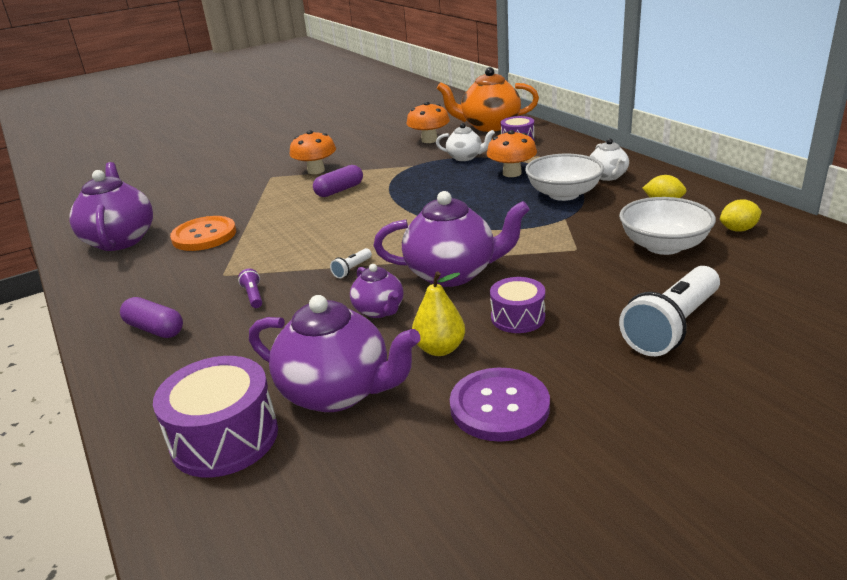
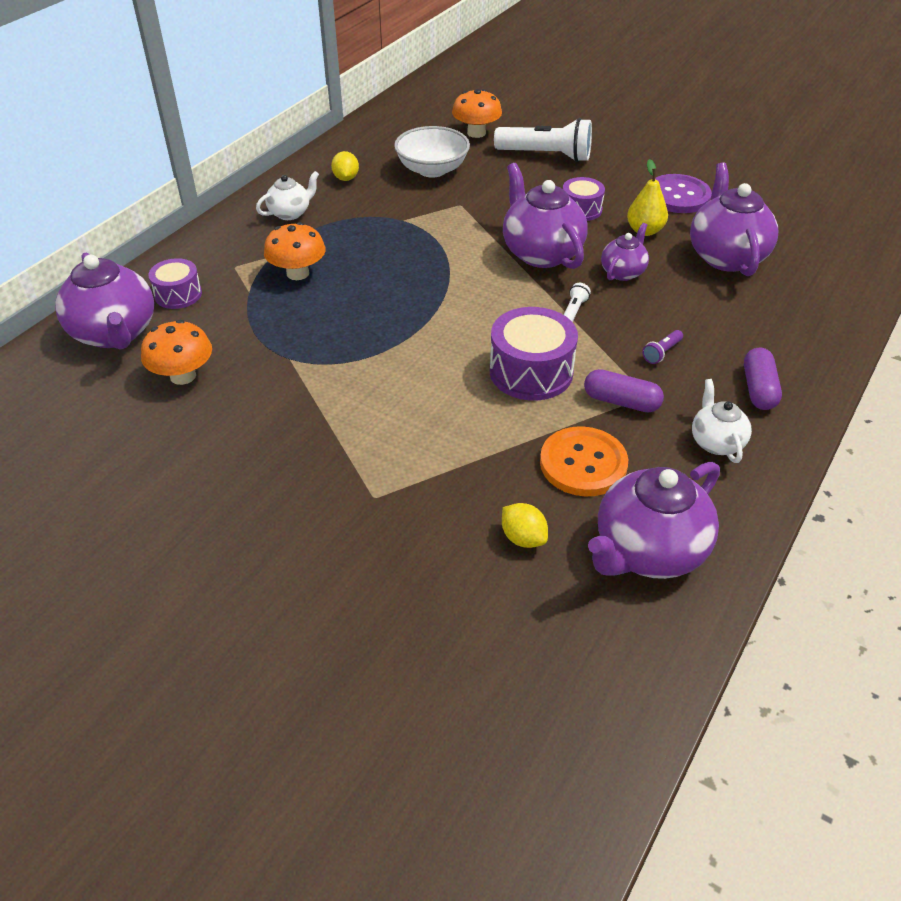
camera: 120 degrees left, 15 degrees up
(224, 438) = (809, 284): purple drum -> purple drum (531, 372)
(316, 171) = (335, 452): orange mushroom -> orange mushroom (476, 133)
(339, 190) = (397, 396): purple capsule -> purple capsule (621, 402)
(352, 269) = (574, 310): white flashlight -> white flashlight turned 75 degrees counterclockwise
(465, 157) = (251, 321): white teapot -> white teapot (716, 442)
(489, 126) = (115, 333): orange teapot -> purple teapot
(563, 194) = (346, 230): white bowl -> none
(738, 229) = (386, 144): yellow lemon -> yellow lemon (523, 538)

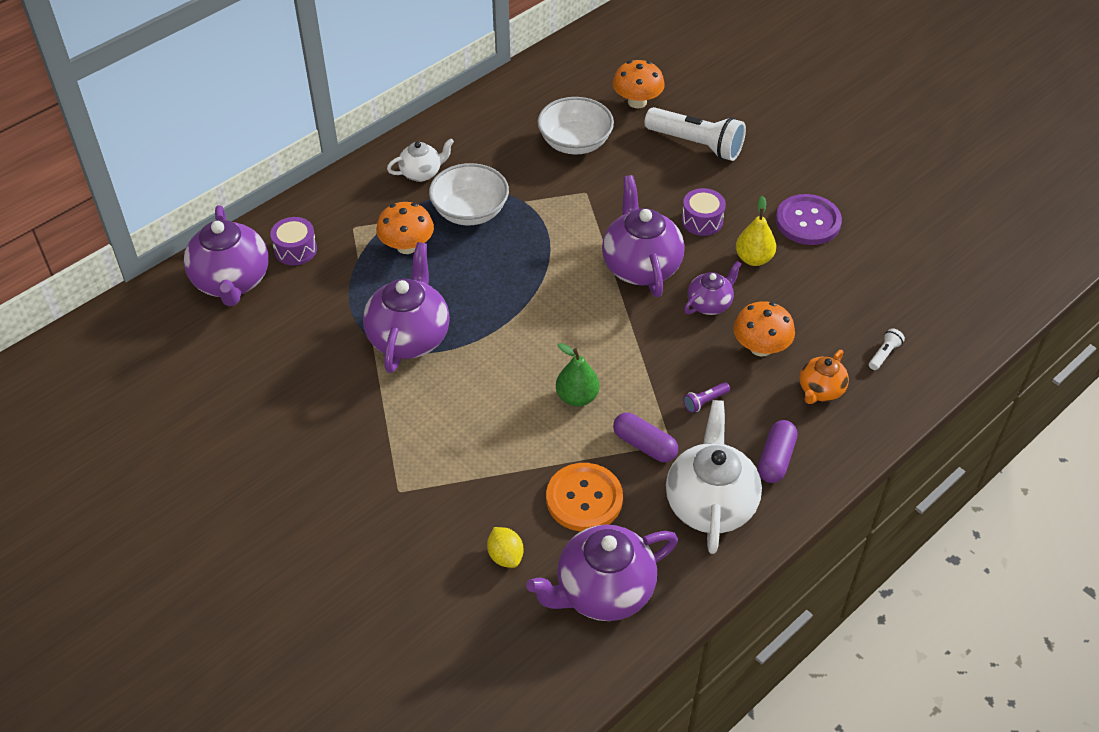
camera: 15 degrees right, 5 degrees up
(183, 376) = (277, 338): orange mushroom -> orange mushroom (760, 347)
(346, 178) = (487, 139): yellow lemon -> none
(352, 236) = (470, 211): none -> white bowl
(531, 372) = (577, 397): purple drum -> green pear
(574, 310) = (644, 339): white flashlight -> white flashlight (884, 354)
(716, 442) = (710, 504): white teapot -> white teapot, size x1.82
(726, 256) = (820, 305): purple teapot -> purple teapot (409, 337)
(767, 324) = (820, 391): none -> orange teapot

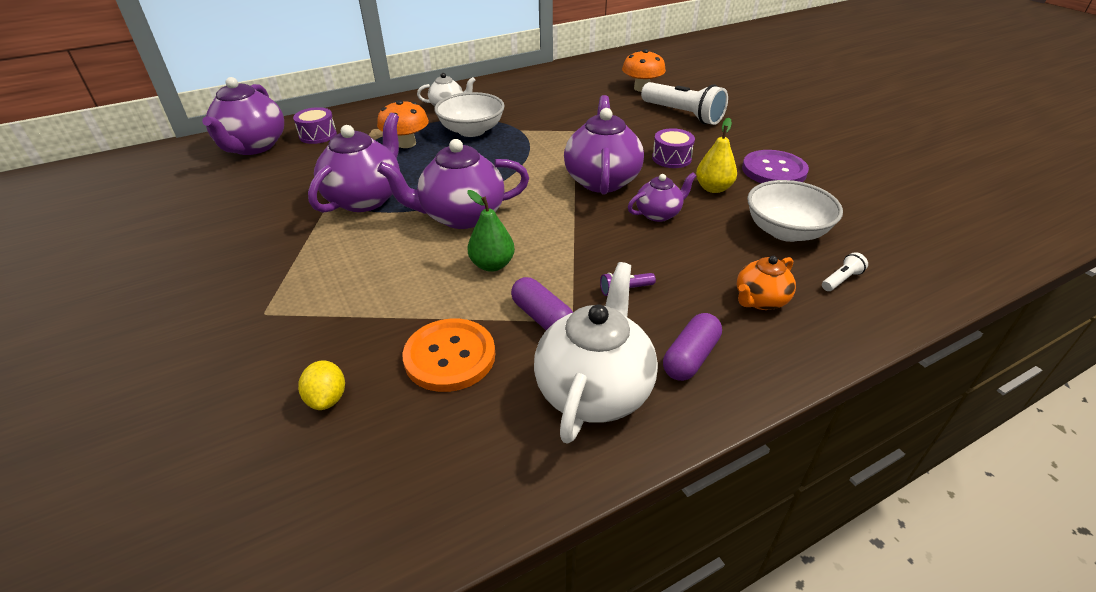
camera: 15 degrees right, 10 degrees down
(575, 143) = (580, 104): white bowl -> white bowl (786, 231)
(603, 592) = (416, 465): purple teapot -> purple teapot (461, 216)
(760, 347) = (701, 254): orange mushroom -> none

